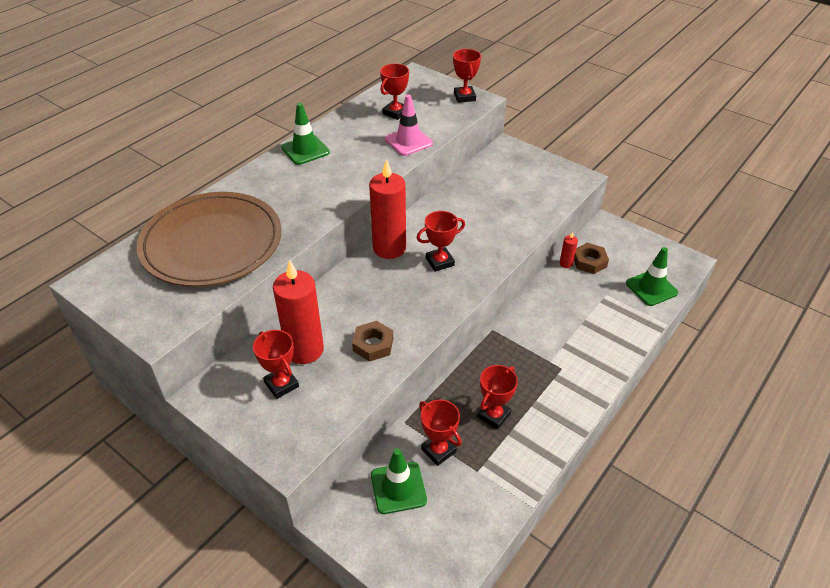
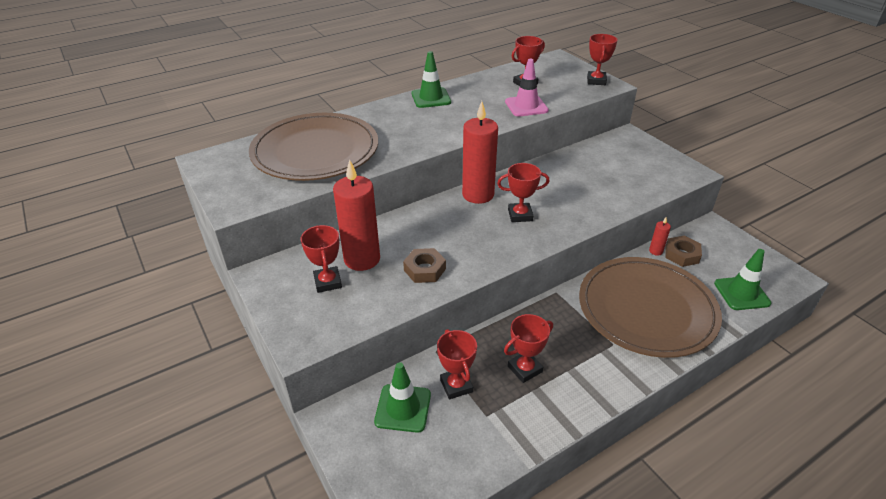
camera: 20 degrees right, 5 degrees down
(578, 325) = (646, 309): none -> brown plate

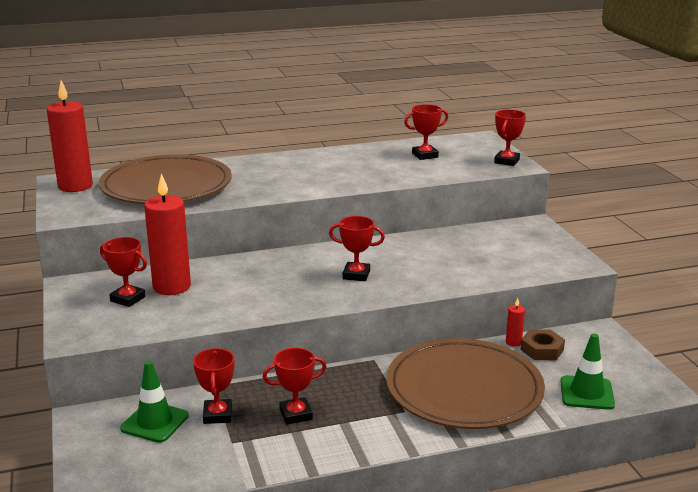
camera: 15 degrees right, 15 degrees down
(328, 282) = (128, 299): red trophy -> red trophy turned 60 degrees counterclockwise
(425, 269) = (227, 303): brown nut -> none
(431, 98) = (313, 157): green traffic cone -> none
(478, 195) = (325, 253): red candle -> red candle (75, 186)
(526, 106) = (409, 174): pink traffic cone -> none

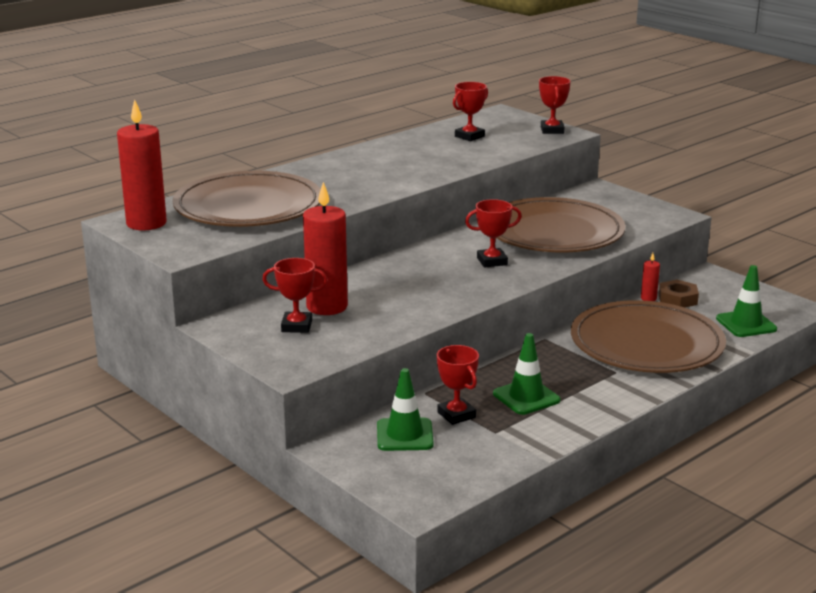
camera: 25 degrees left, 0 degrees up
(296, 414) = (526, 397): red trophy -> green traffic cone
(444, 258) = (554, 232): none -> brown plate

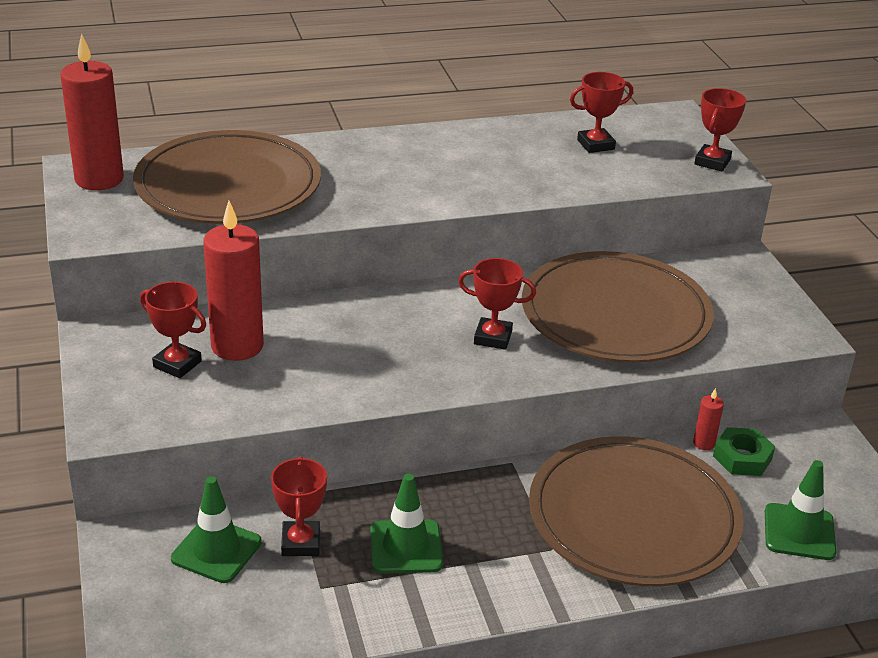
camera: 25 degrees right, 10 degrees up
(677, 299) = (742, 458): brown nut -> green nut

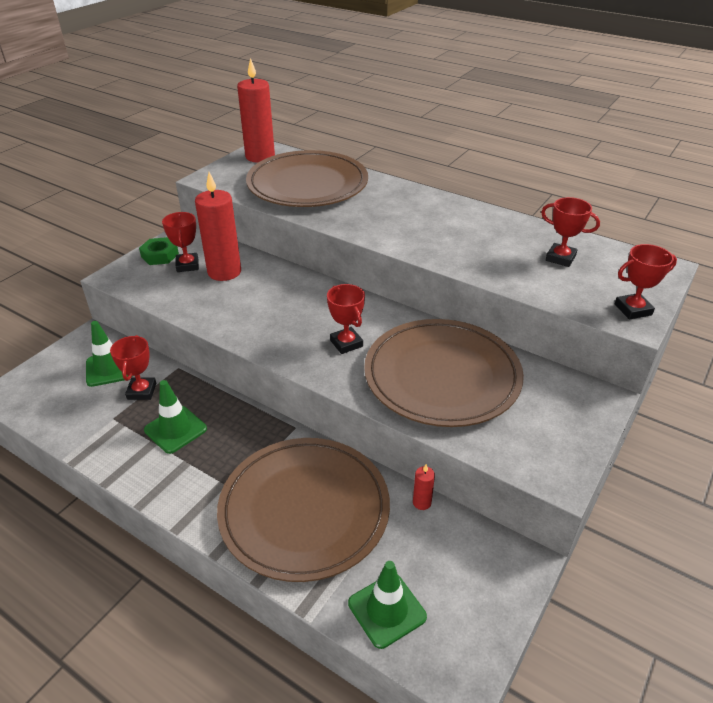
camera: 50 degrees right, 5 degrees up
(300, 543) = (142, 391): red trophy -> red trophy turned 45 degrees counterclockwise
(742, 458) = (431, 531): green nut -> green nut (160, 255)

